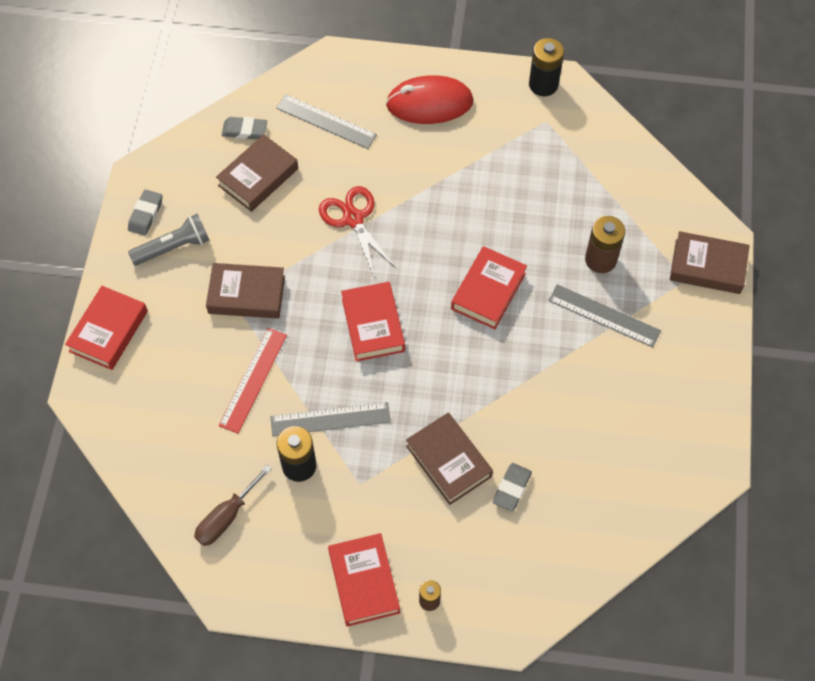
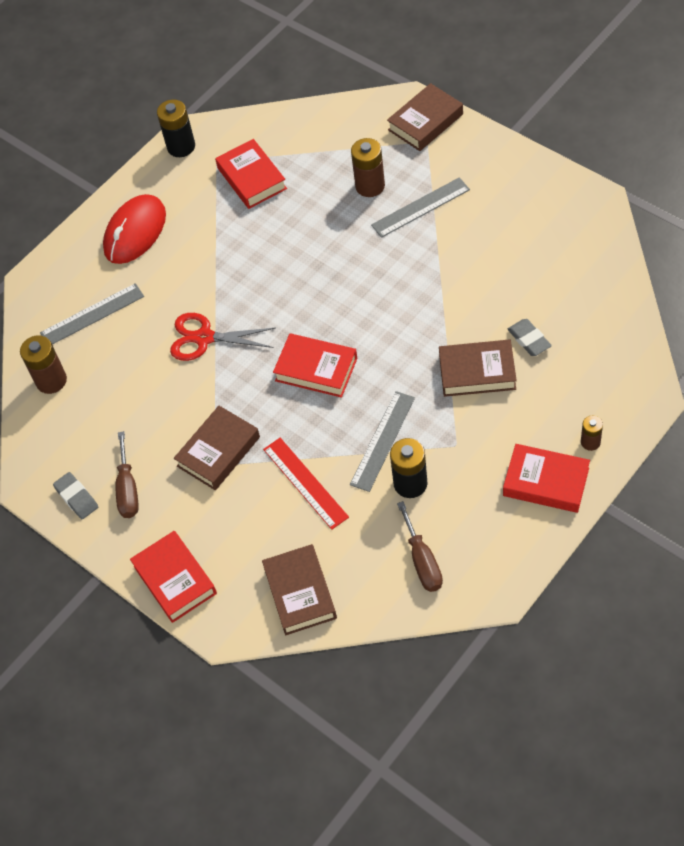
camera: 50 degrees left, 5 degrees down
(174, 247) = (128, 489): grey flashlight -> brown screwdriver
(244, 130) = (51, 381): grey eraser -> brown battery
(258, 177) = (107, 391): brown book -> brown book (300, 593)
(488, 291) = (343, 274): red book -> red book (252, 178)

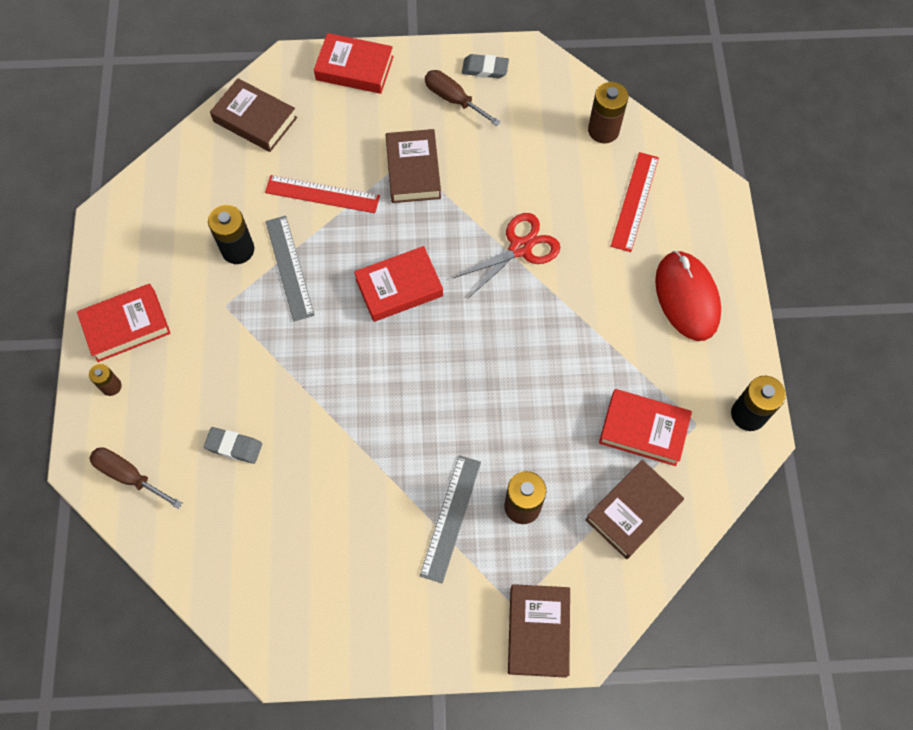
camera: 130 degrees right, 10 degrees up
(92, 314) = (635, 201): grey ruler -> red ruler
(422, 561) = (181, 200): brown screwdriver -> brown screwdriver (129, 476)
(477, 372) = (257, 382): brown book -> brown book (632, 511)

